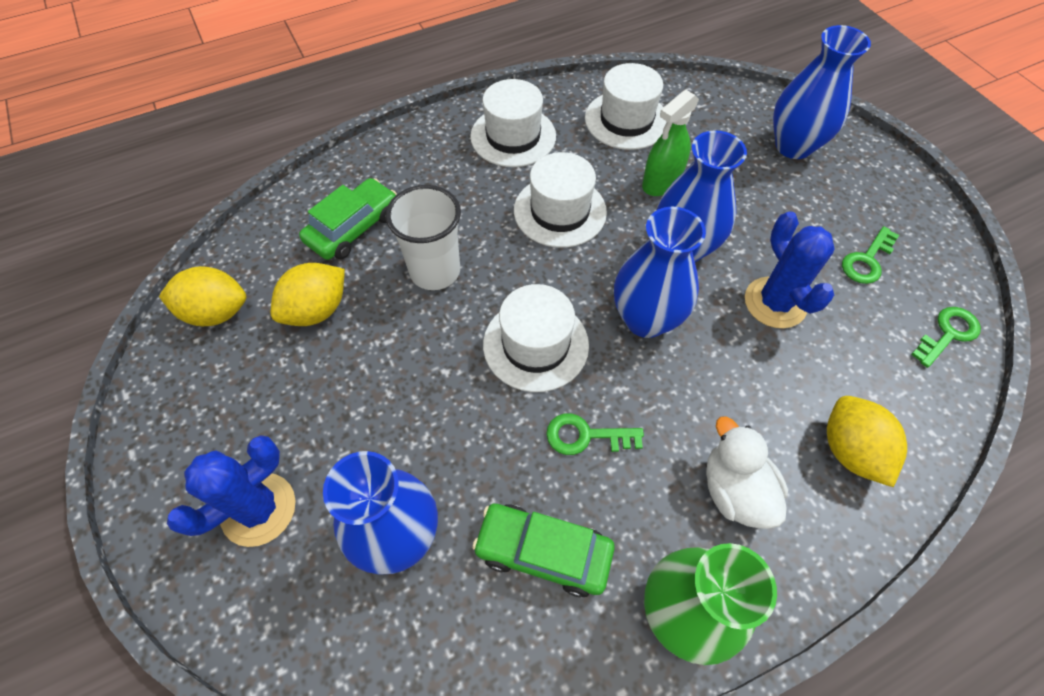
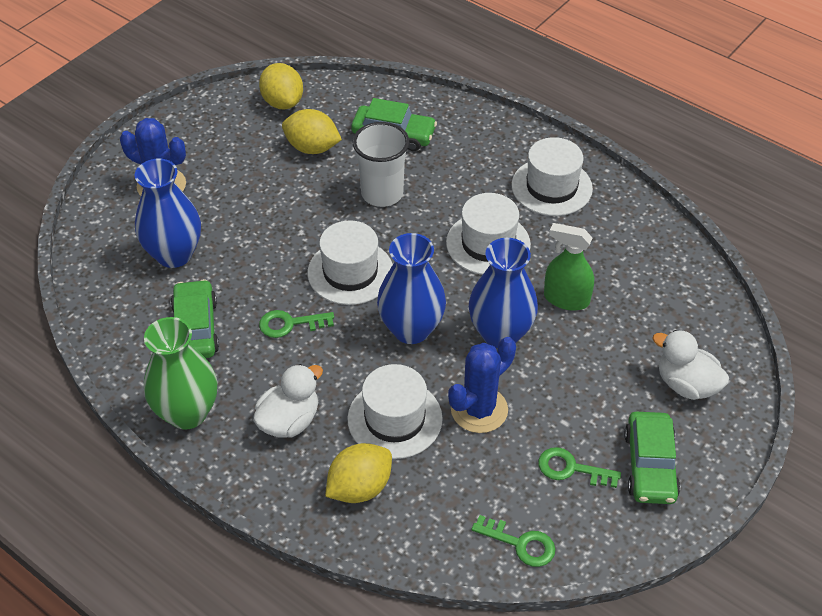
camera: 65 degrees right, 10 degrees down
(586, 436) = (290, 324): green key -> green key turned 75 degrees counterclockwise
(626, 120) = (628, 253): white hat -> white hat (394, 419)
(793, 146) = (686, 384): blue vase -> white duck
(876, 205) = (650, 465): none -> green car

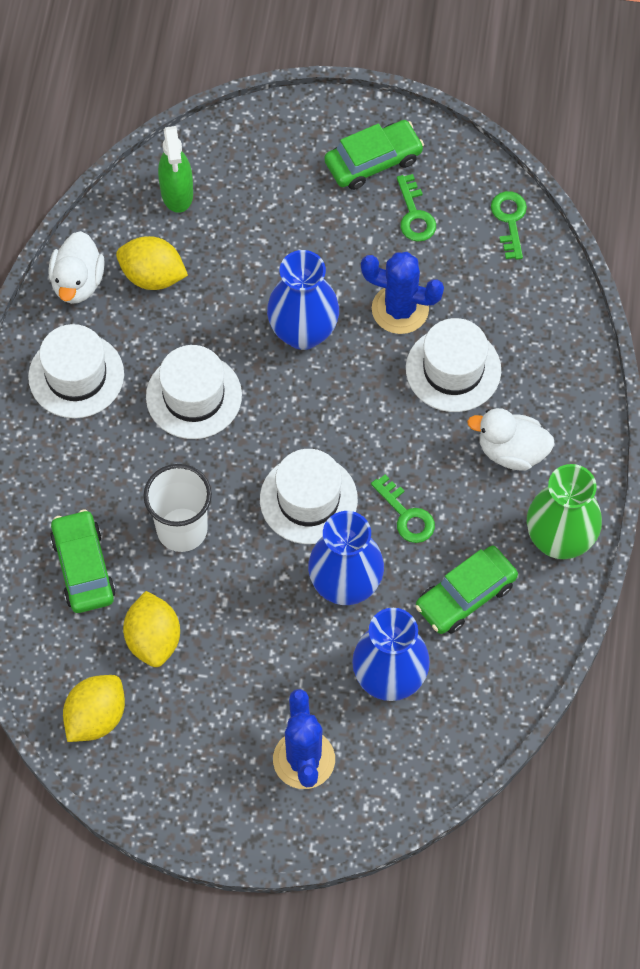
camera: 120 degrees left, 15 degrees up
(359, 487) = (538, 359): yellow lemon -> yellow lemon (152, 276)
(411, 329) = (345, 408): blue vase -> blue vase (345, 585)
(566, 299) = (226, 297): green spray bottle -> green spray bottle (177, 193)
(686, 384) = (269, 166): white duck -> white duck (77, 282)

